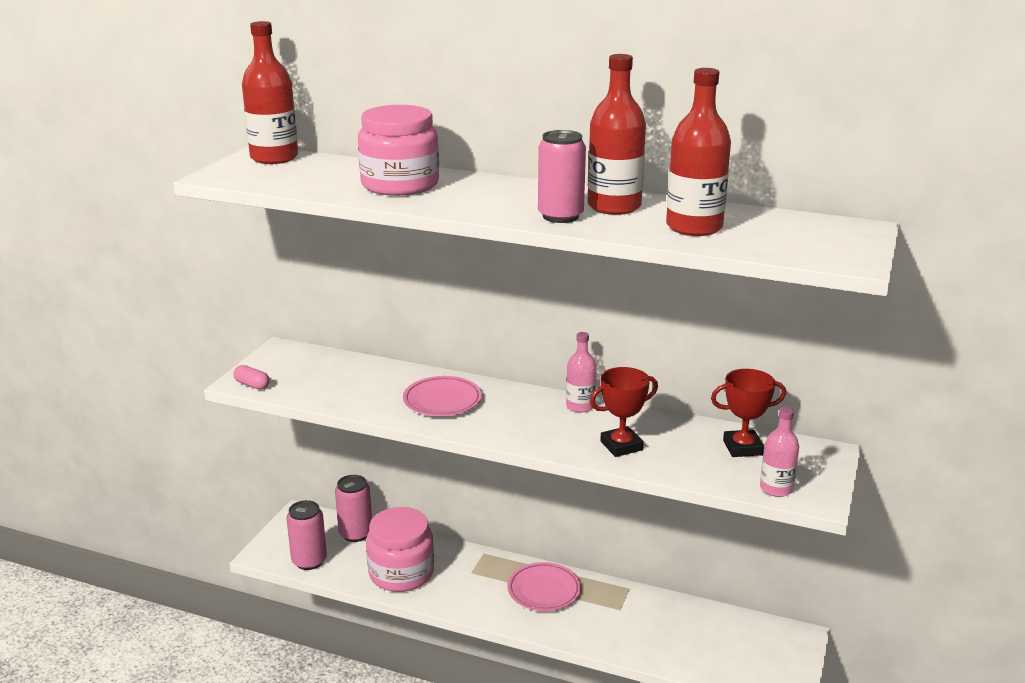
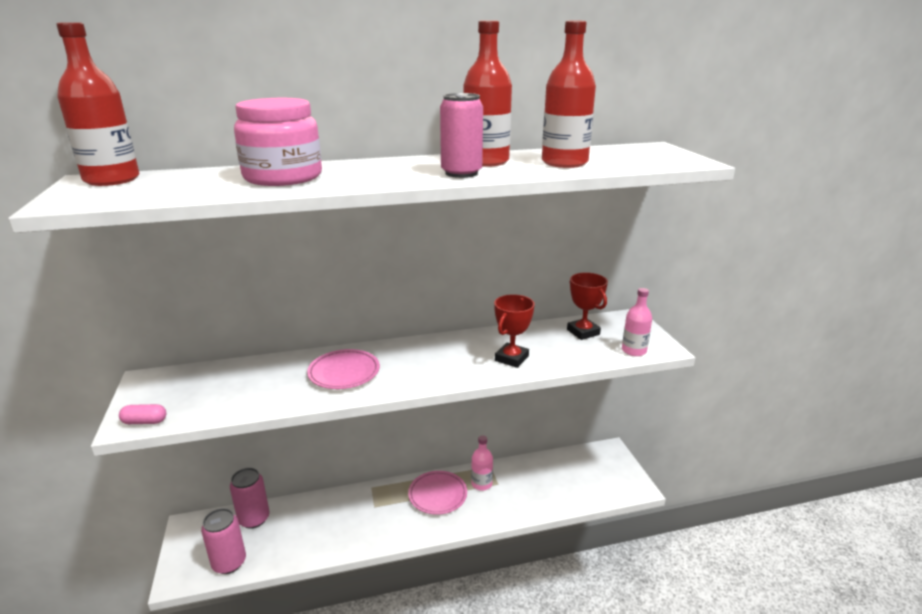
camera: 35 degrees left, 0 degrees up
(401, 573) = (319, 534): pink jar -> none
(580, 406) = (451, 341): pink bottle -> pink bottle (481, 484)
(742, 447) = (583, 332): red trophy -> red trophy turned 75 degrees counterclockwise

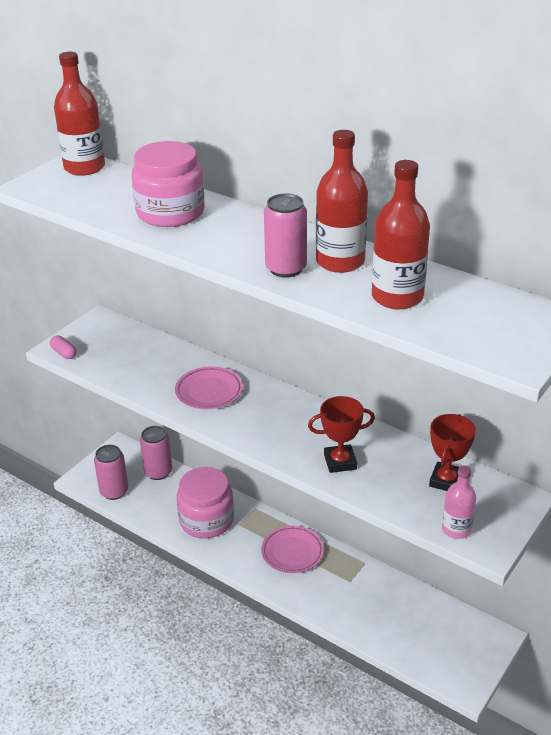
camera: 50 degrees right, 10 degrees up
(345, 522) = (206, 520): none -> pink jar
(481, 484) = (337, 571): pink bottle -> none

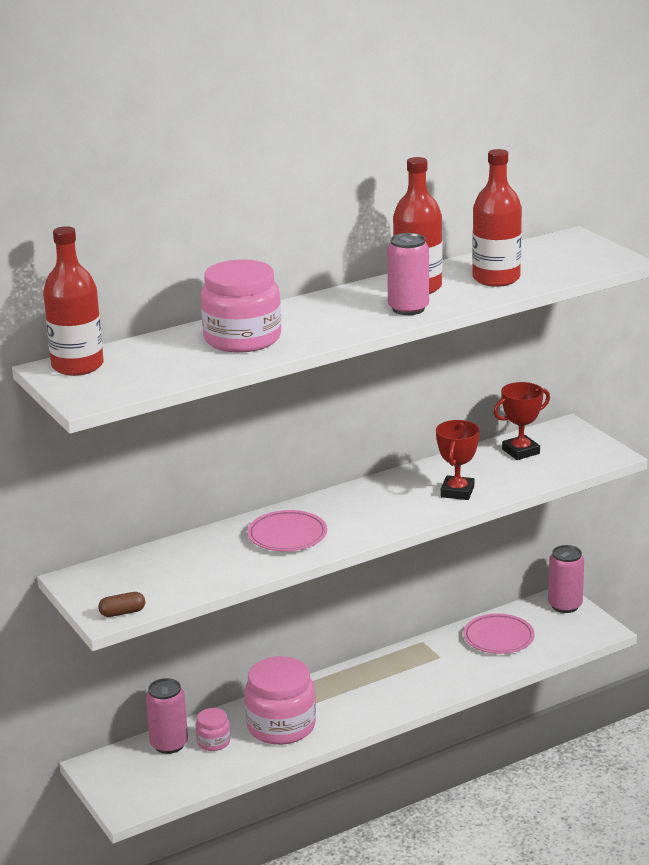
camera: 65 degrees left, 10 degrees down
(64, 353) = (122, 612): pink capsule -> brown capsule
(114, 491) = (174, 785): pink can -> pink can (565, 605)
(171, 492) = (213, 742): none -> pink jar
(292, 552) = (374, 681): pink plate -> pink plate (498, 638)
(446, 481) = (521, 451): red trophy -> red trophy turned 75 degrees counterclockwise
(456, 529) = (582, 462): pink bottle -> none

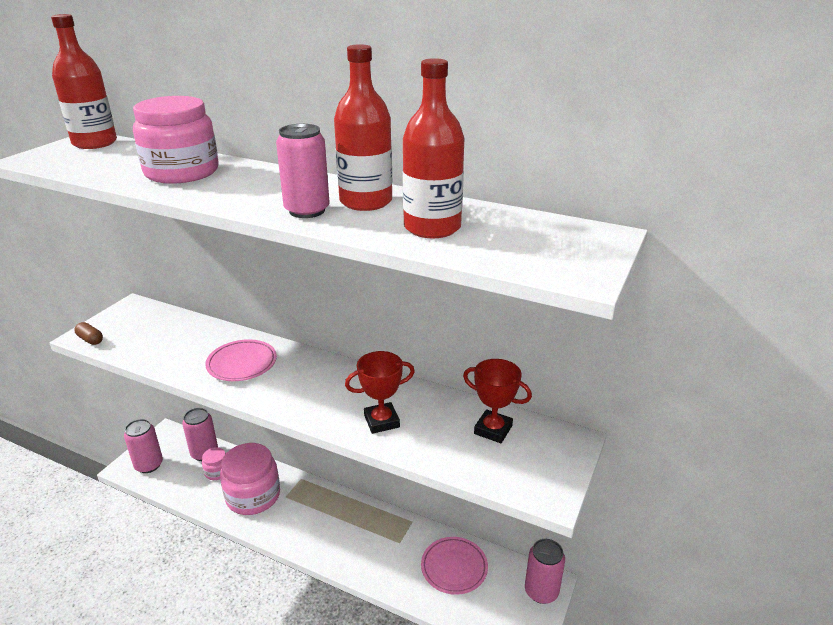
camera: 55 degrees right, 5 degrees up
(142, 789) = (149, 465): none -> pink can

